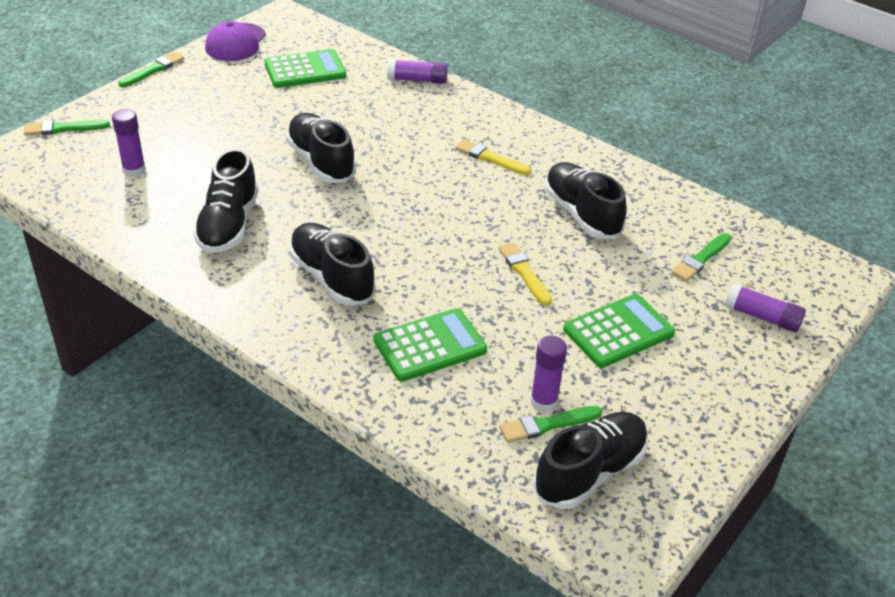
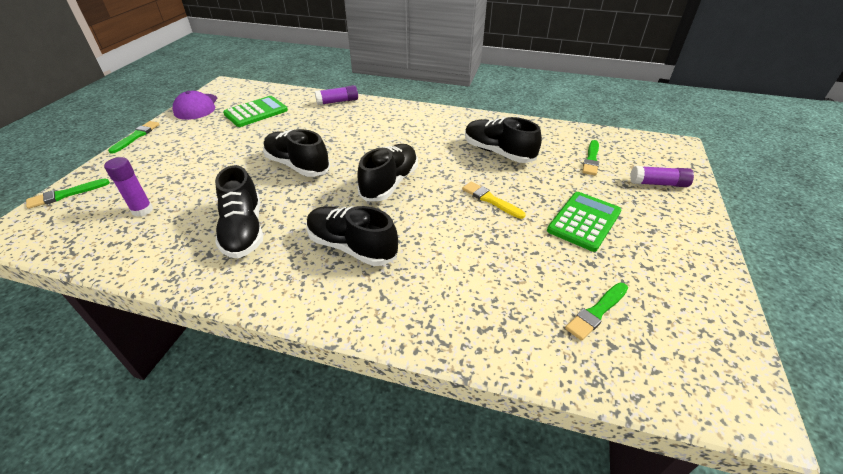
camera: 20 degrees left, 0 degrees up
(430, 345) = (462, 277): green calculator -> none
(490, 158) = (415, 134): yellow brush -> none
(543, 402) = (579, 293): purple glue stick -> none
(590, 472) = (660, 341): black shoe -> black shoe (390, 183)

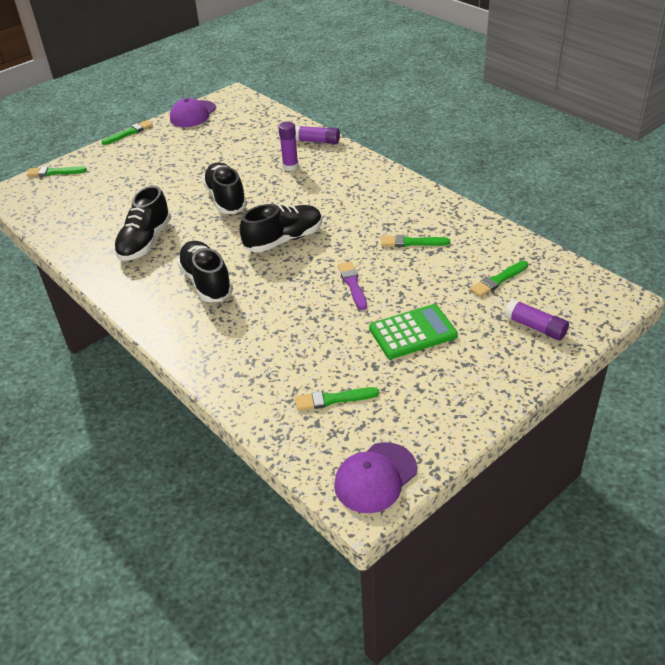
camera: 35 degrees right, 0 degrees up
(142, 210) = (92, 202): purple glue stick -> purple glue stick (290, 166)
(256, 112) = (236, 133): green calculator -> none
(491, 200) = (352, 284): yellow brush -> purple brush
(498, 152) = (412, 242): black shoe -> green brush
(726, 375) = (375, 477): none -> purple cap

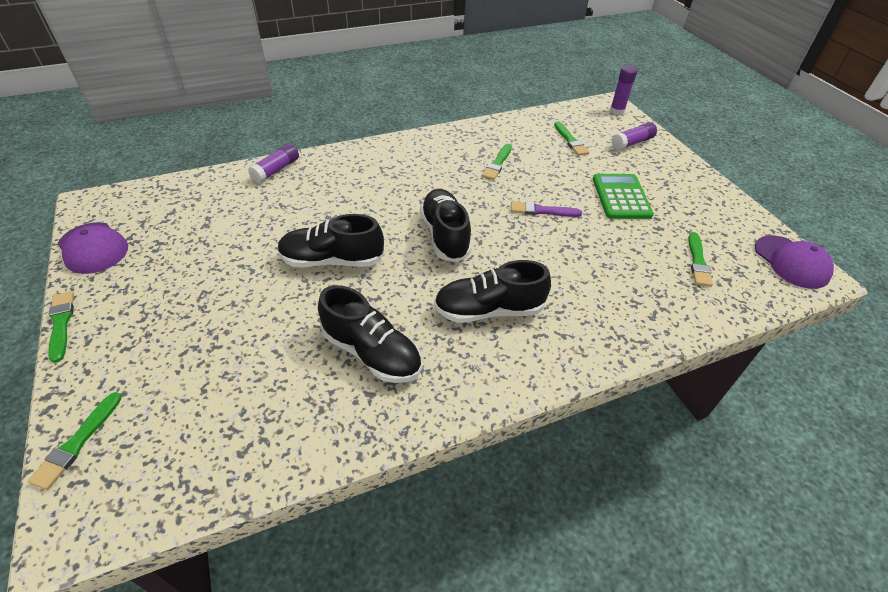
camera: 75 degrees left, 5 degrees up
(290, 166) = (309, 199): purple glue stick -> purple glue stick (617, 111)

